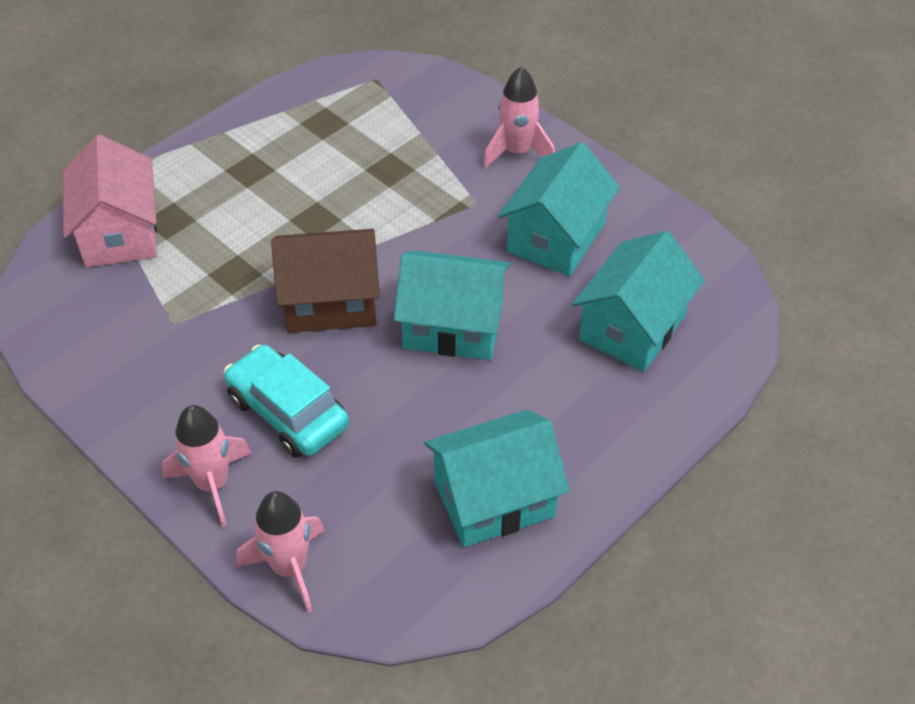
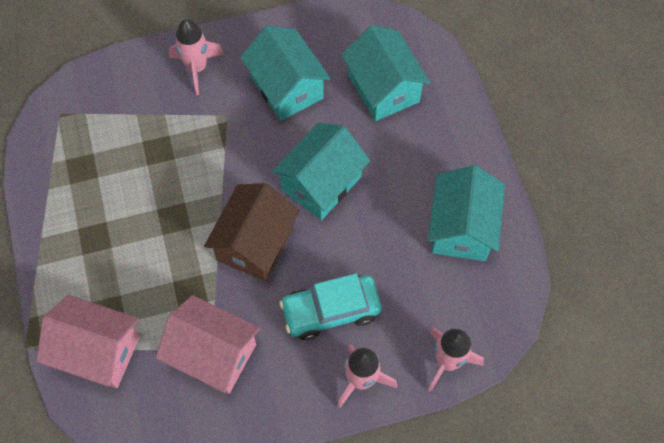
camera: 60 degrees left, 15 degrees up
(169, 328) = (213, 354): none -> pink house

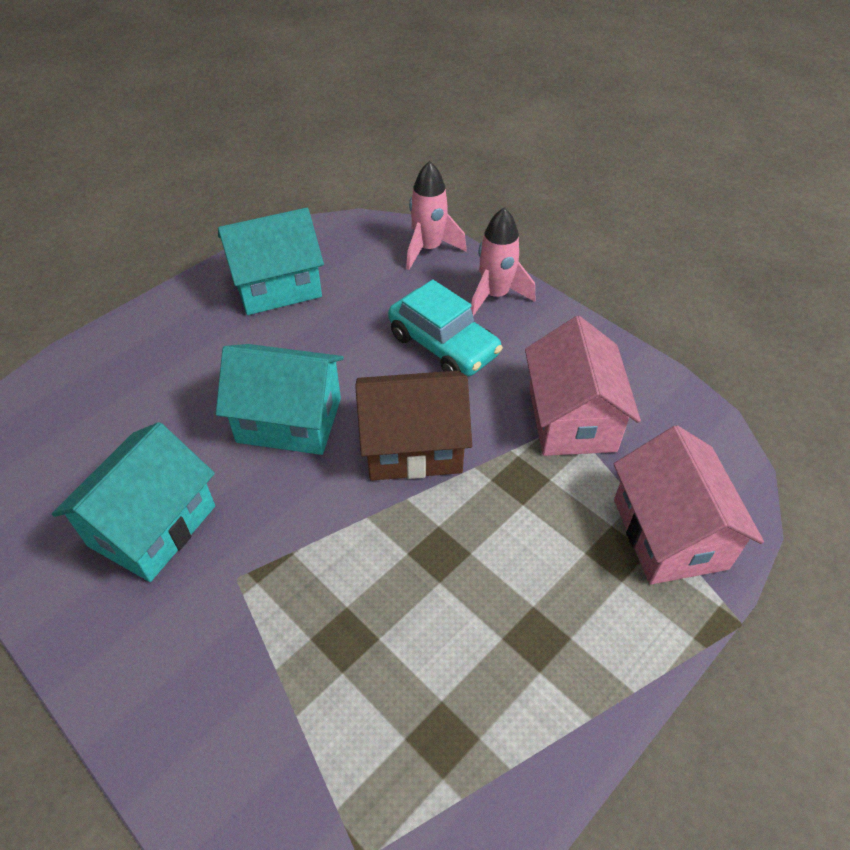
camera: 120 degrees left, 15 degrees down
(197, 68) = (162, 671): pink rocket -> none
(383, 88) = (111, 419): turquoise house -> none

